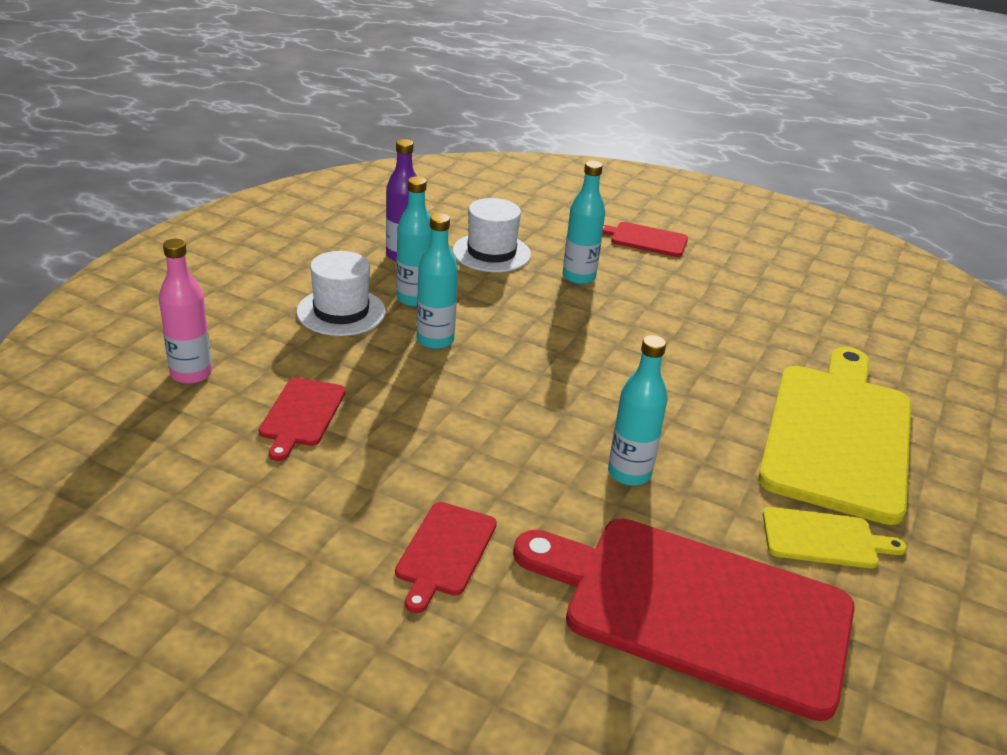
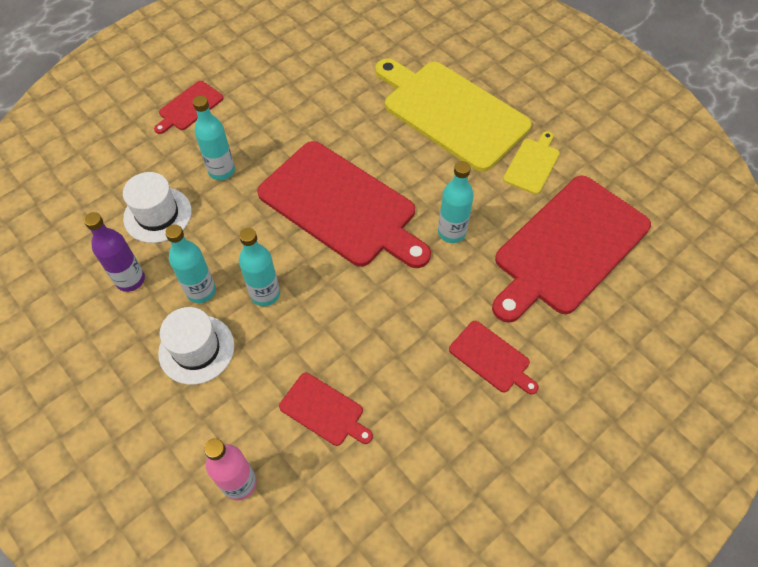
camera: 65 degrees left, 25 degrees up
(597, 370) = (341, 206): none -> red cutting board

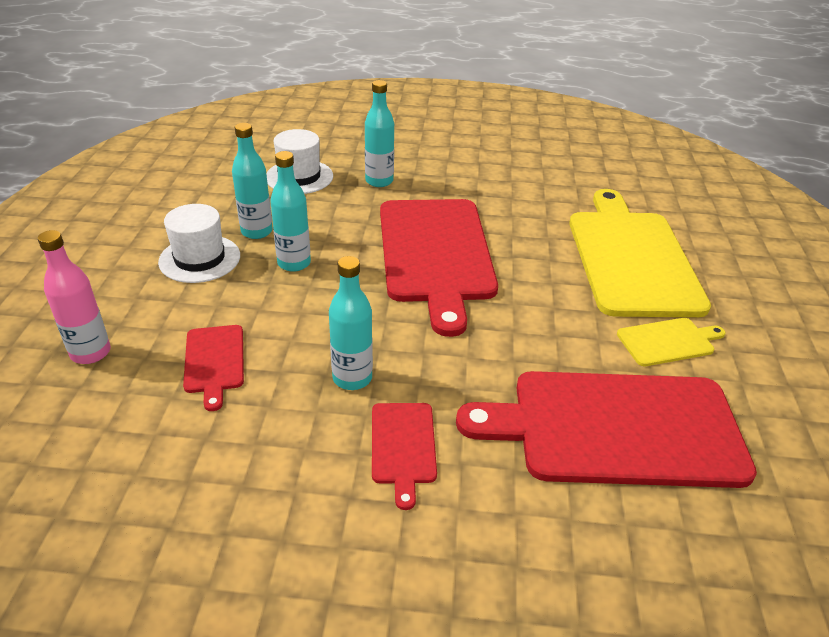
camera: 45 degrees right, 20 degrees down
(130, 280) = (227, 196): purple bottle -> none
(189, 107) = (412, 139): red cutting board -> none
(451, 232) = (506, 332): turquoise bottle -> turquoise bottle (352, 378)

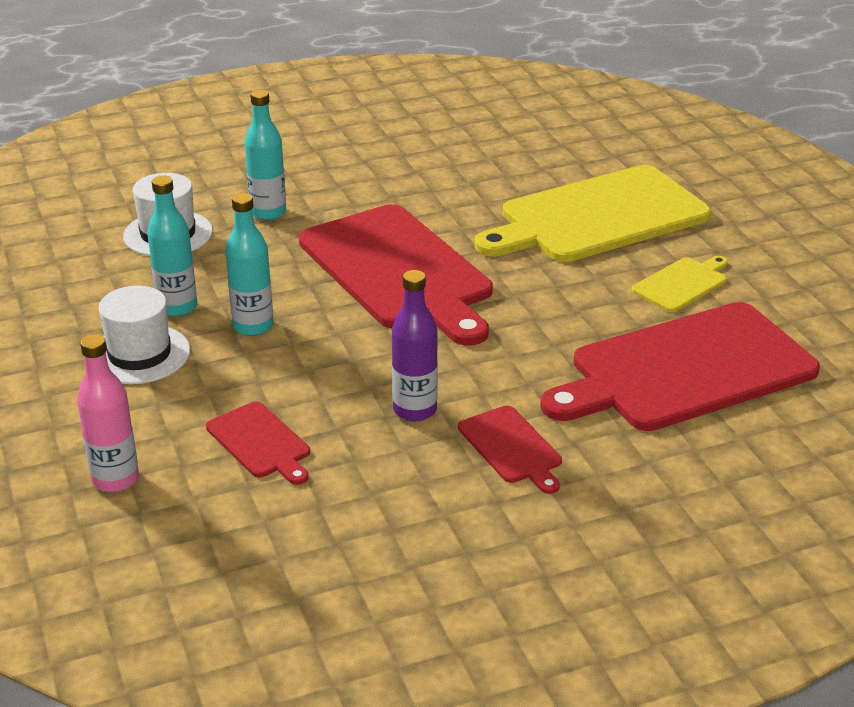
camera: 25 degrees left, 5 degrees down
(352, 378) = (415, 410): turquoise bottle -> purple bottle
(631, 258) = (597, 217): yellow cutting board -> yellow cutting board turned 90 degrees counterclockwise

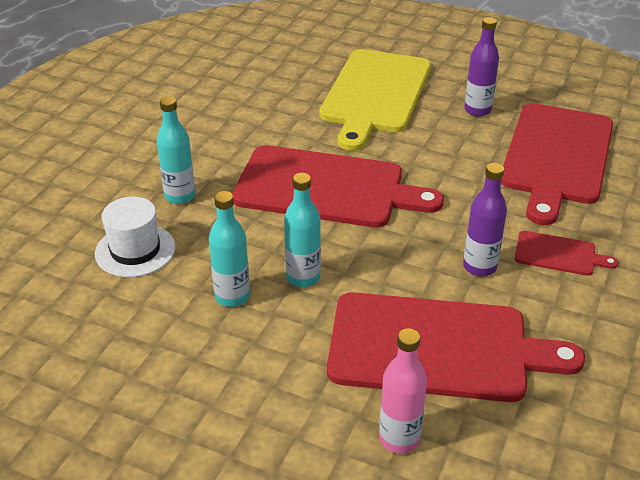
camera: 45 degrees left, 5 degrees up
(139, 354) = (264, 345): white hat -> none
(260, 442) = (437, 347): red cutting board -> red cutting board, size x2.24
(682, 284) = (477, 110): yellow cutting board -> purple bottle

